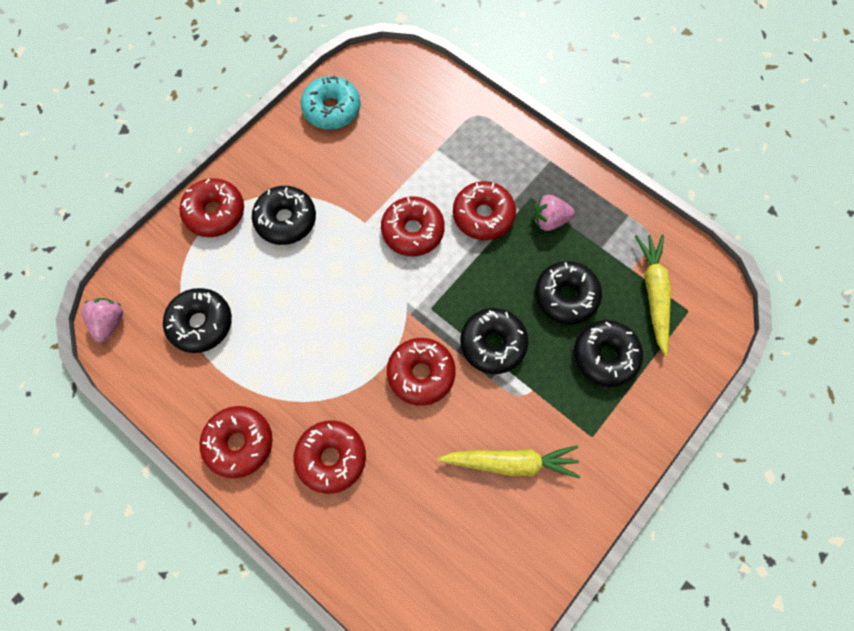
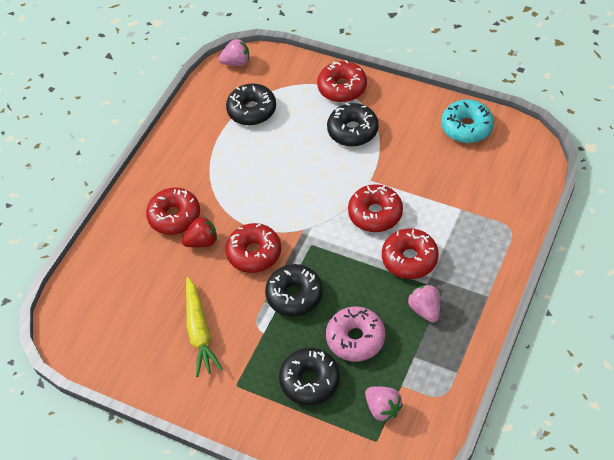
camera: 80 degrees right, 15 degrees down
(239, 443) = (171, 161): red donut -> none
(383, 431) = (202, 241): none -> red strawberry
(566, 296) = (355, 338): black donut -> pink donut
(653, 294) = (383, 408): yellow carrot -> pink strawberry

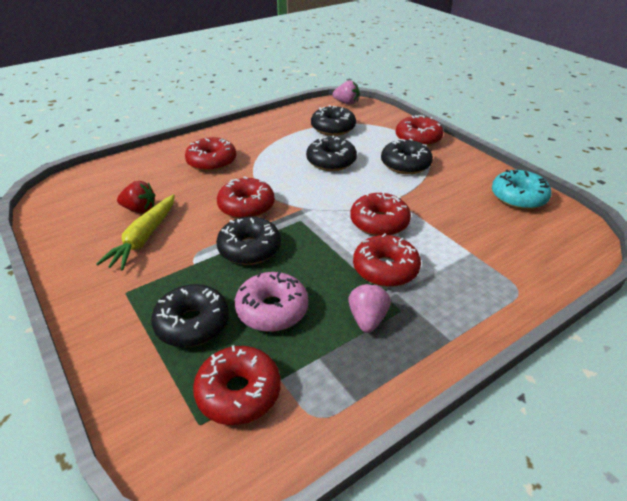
camera: 25 degrees right, 15 degrees down
(202, 241) = (214, 183): red strawberry -> red strawberry (140, 209)
(285, 160) = (331, 161): none -> black donut
(383, 408) = (238, 392): pink strawberry -> red donut

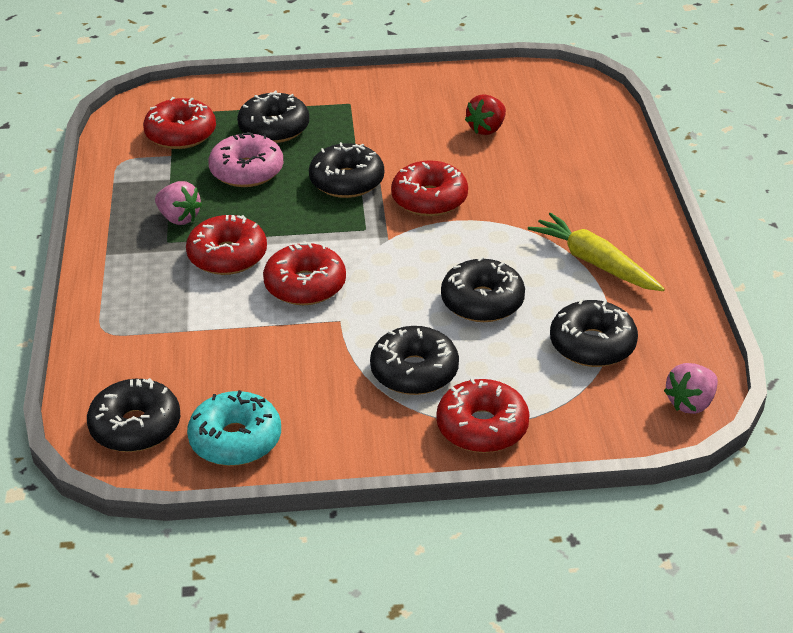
camera: 120 degrees right, 0 degrees up
(144, 238) = (427, 124): yellow carrot -> yellow carrot (595, 262)
(212, 162) = (564, 199): red donut -> none
(561, 234) = (135, 427): none -> black donut

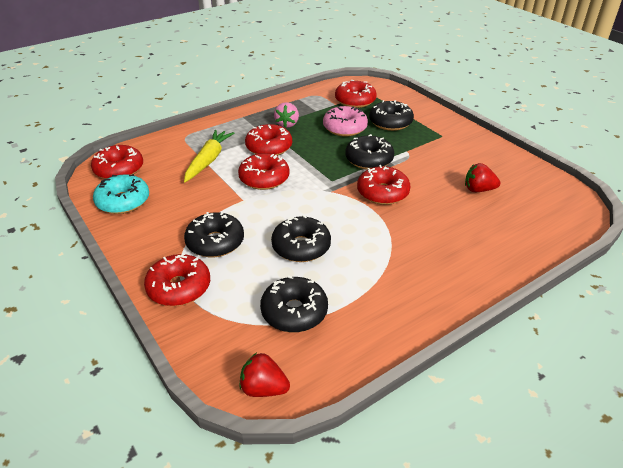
camera: 60 degrees right, 0 degrees up
(135, 427) = (119, 169): black donut -> red donut
(595, 262) = (385, 284): yellow carrot -> yellow carrot (208, 160)
(690, 403) = (263, 388): pink strawberry -> red strawberry

